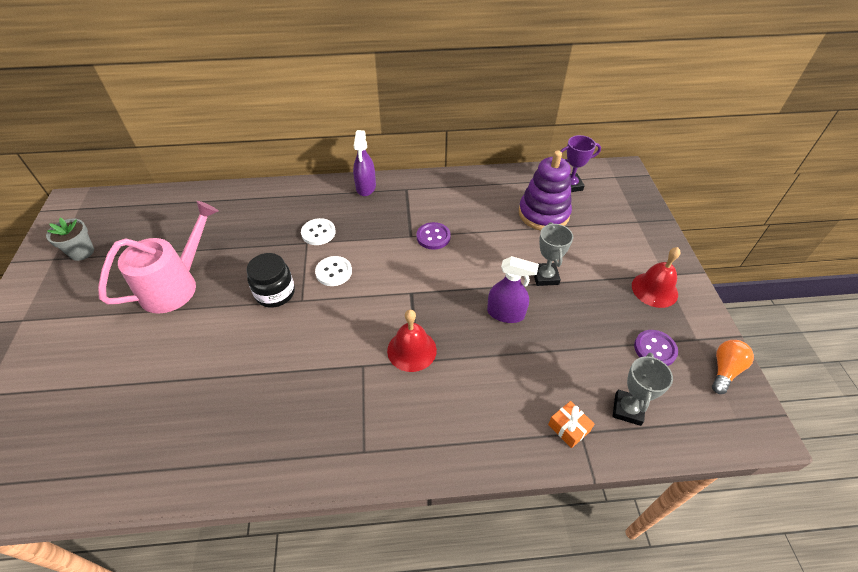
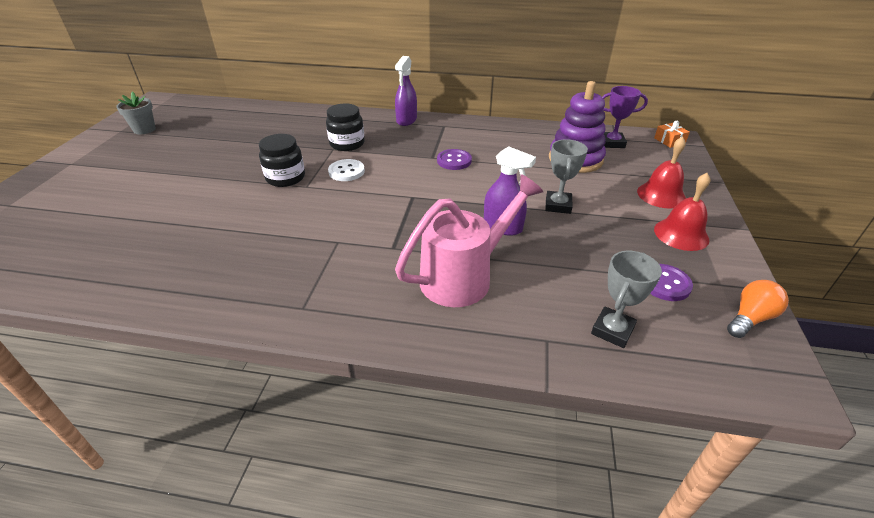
camera: 15 degrees right, 10 degrees down
(176, 285) = (205, 160): pink watering can -> pink watering can (464, 276)
(318, 233) = (347, 144): white button -> black jar
(411, 350) = (392, 238): red bell -> red bell (661, 195)
(569, 428) = (534, 333): orange gift -> orange gift (669, 141)

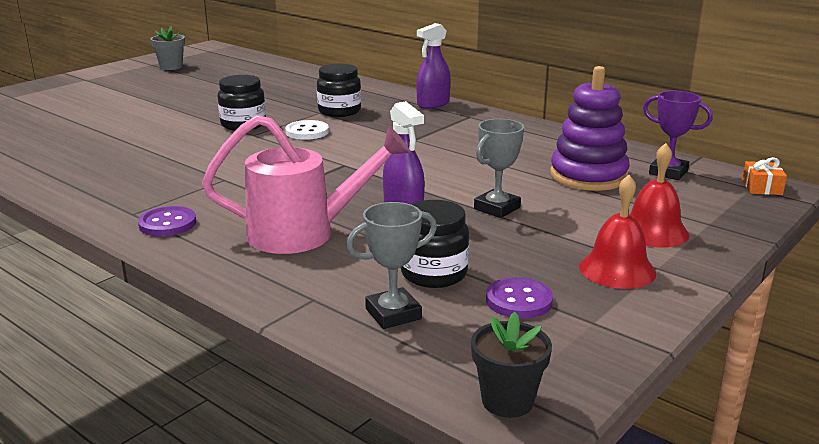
camera: 30 degrees right, 15 degrees down
(454, 161) = (434, 147): purple button -> purple button (167, 224)
(591, 281) = (434, 273): none -> black jar
(750, 318) = (579, 357): orange light bulb -> none
(762, 376) = (507, 401): none -> black flower pot

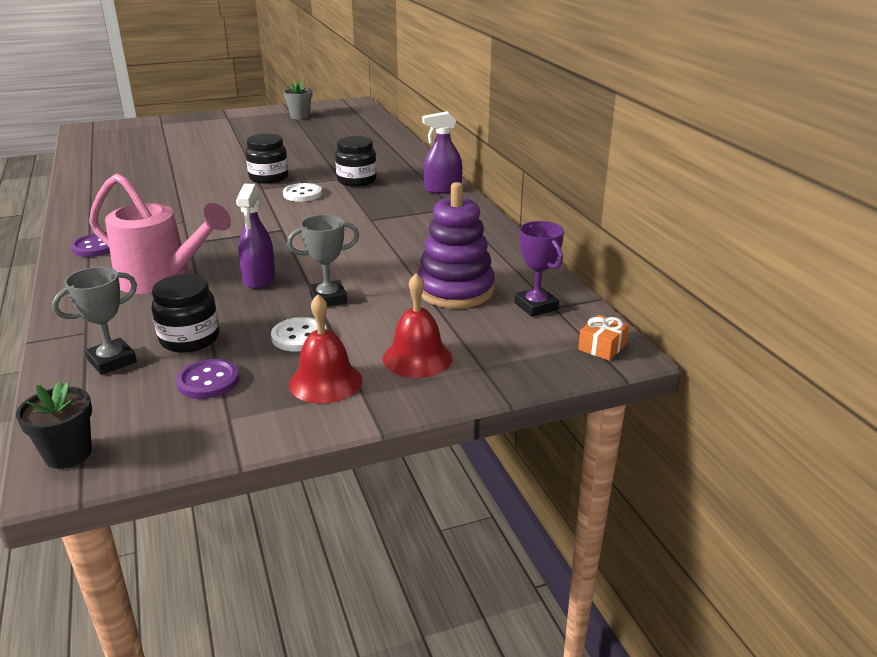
camera: 30 degrees right, 5 degrees up
(393, 314) = (112, 361): grey trophy -> grey trophy turned 45 degrees counterclockwise
(529, 243) = (299, 336): none -> white button

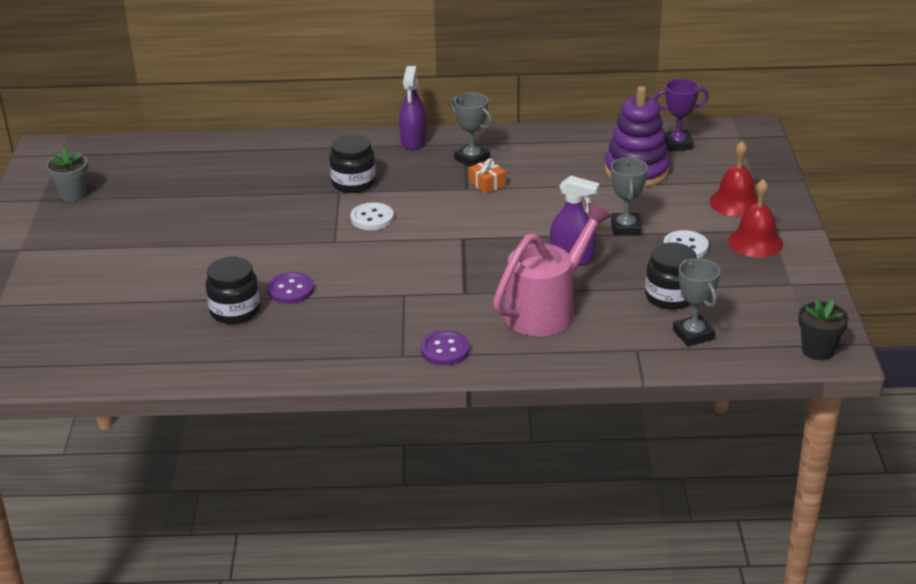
camera: 70 degrees left, 5 degrees up
(208, 381) = (739, 290): purple button -> purple button (290, 290)
(269, 178) = (303, 234): black jar -> black jar (235, 311)
(426, 214) = (472, 159): none -> grey trophy
(602, 347) = (744, 134): orange gift -> orange gift (487, 184)

